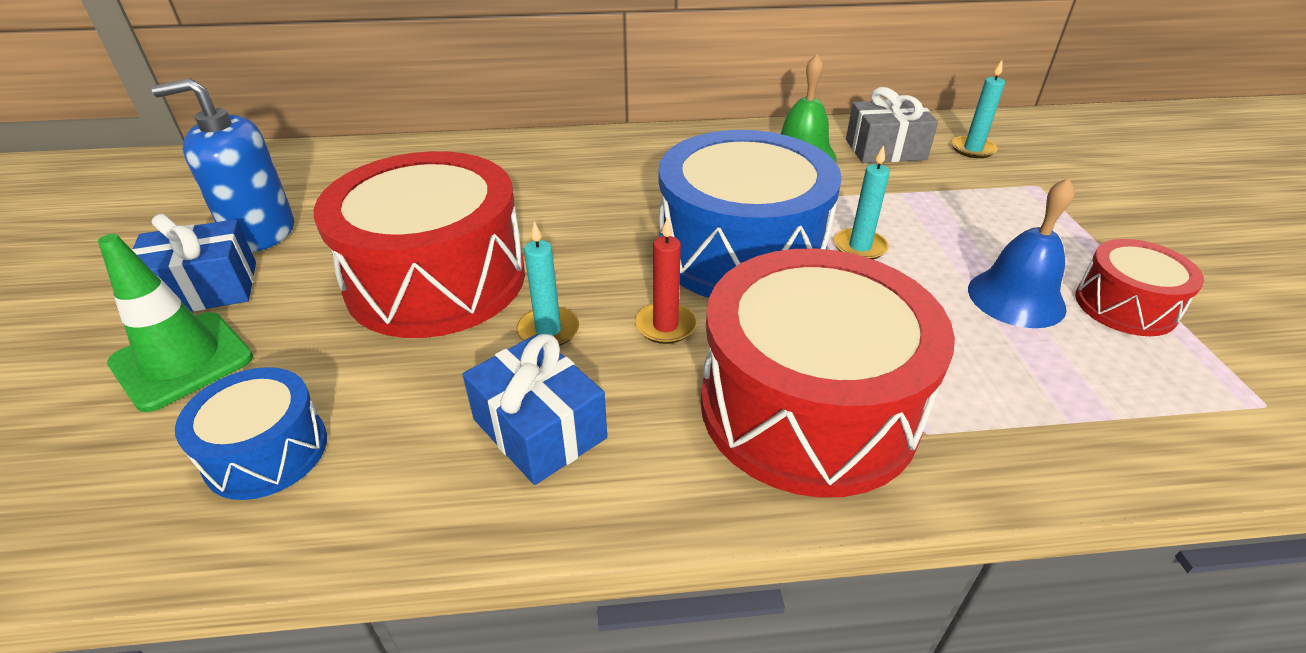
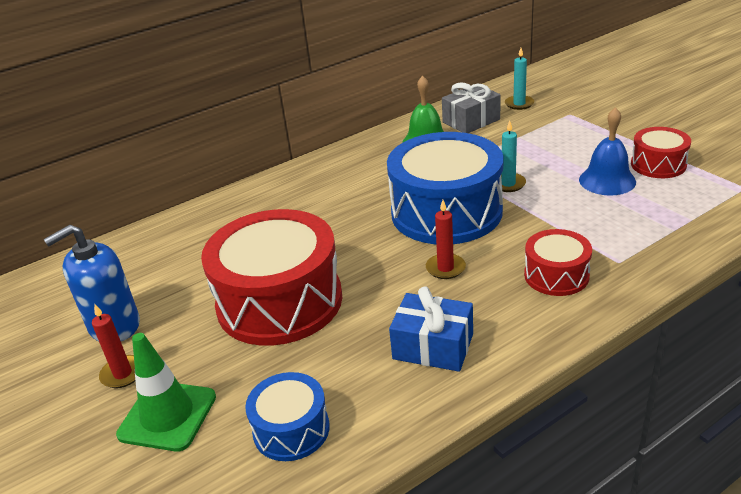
camera: 25 degrees left, 5 degrees down
(205, 289) = (123, 374): blue gift -> red candle
(548, 330) = (382, 298): turquoise candle -> none
(808, 407) = (556, 275): red drum -> red drum, size x0.50

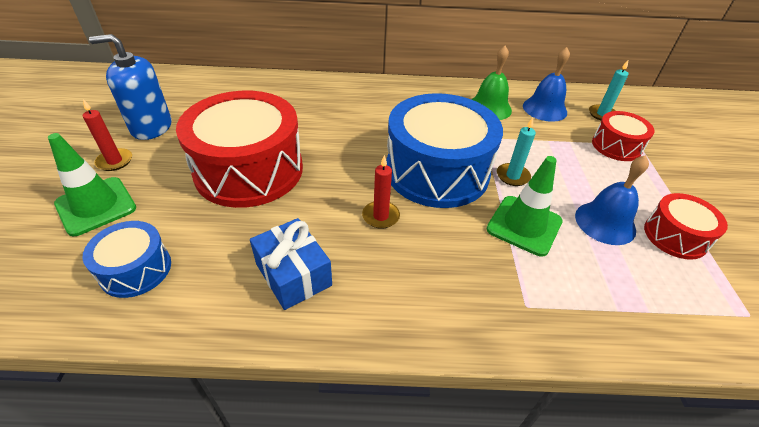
camera: 30 degrees right, 10 degrees up
(471, 121) = (544, 109): grey gift -> blue bell
(556, 275) = (457, 281): red drum -> red drum (616, 146)
(557, 213) = (524, 225): none -> green traffic cone

